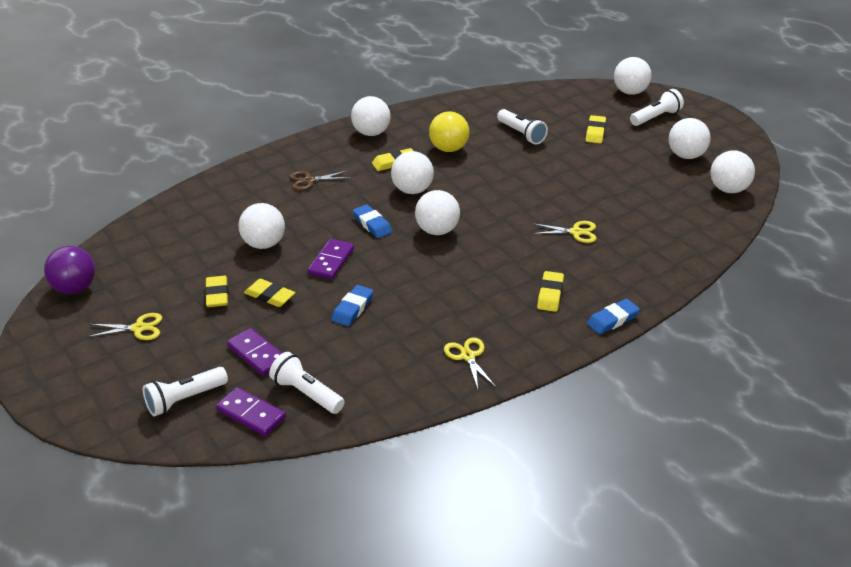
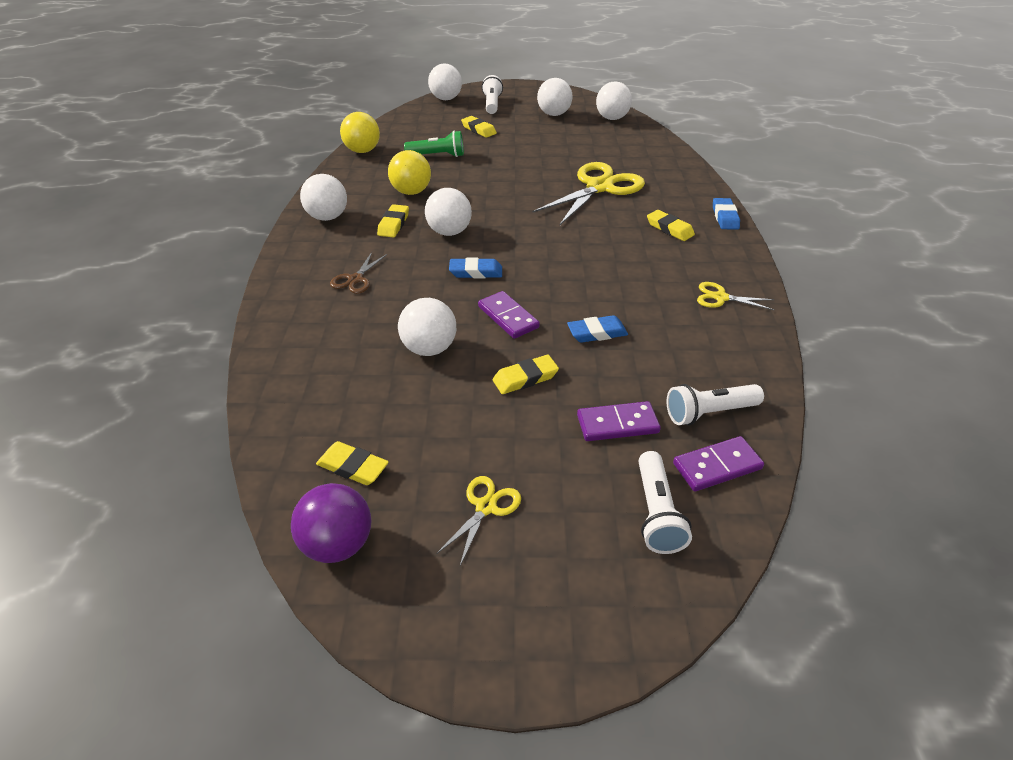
camera: 55 degrees left, 5 degrees up
(217, 295) = (484, 416): yellow eraser -> yellow eraser (353, 467)
(352, 309) = (597, 333): blue eraser -> blue eraser turned 75 degrees counterclockwise
(437, 231) = (526, 244): white ball -> none
(482, 100) = (362, 151): none -> yellow ball
(521, 134) = (438, 156): white flashlight -> green flashlight
(576, 232) = (599, 187): yellow scissors -> yellow scissors, size x2.14

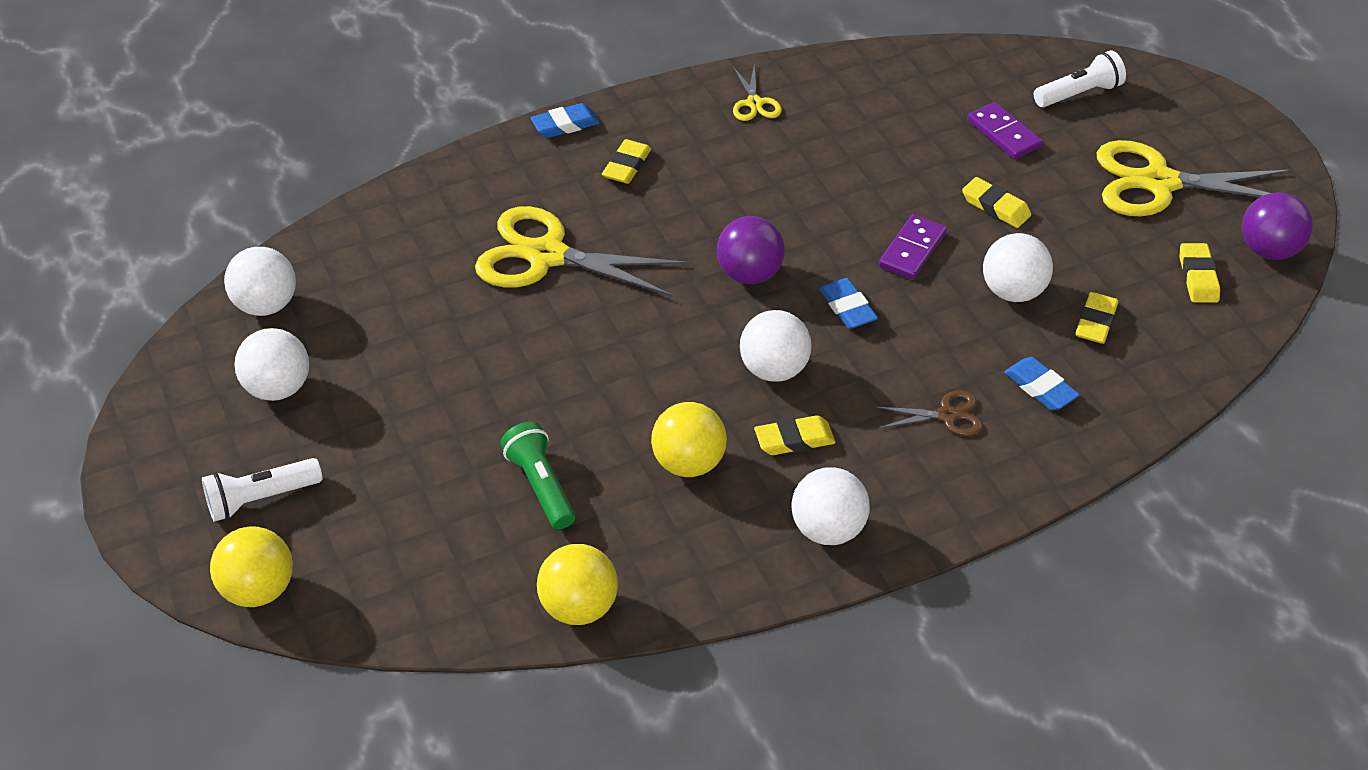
camera: 115 degrees left, 5 degrees up
(446, 99) = (259, 589): white ball -> yellow ball
(478, 130) = (400, 471): yellow eraser -> yellow eraser (1095, 322)
(486, 507) = (1158, 182): yellow scissors -> yellow scissors, size x2.14
(535, 245) = (749, 274): none -> purple ball
(597, 333) = (886, 176): blue eraser -> blue eraser (1040, 388)
(709, 413) = (943, 85): white flashlight -> none
(717, 466) = (1002, 72): purple domino -> none

